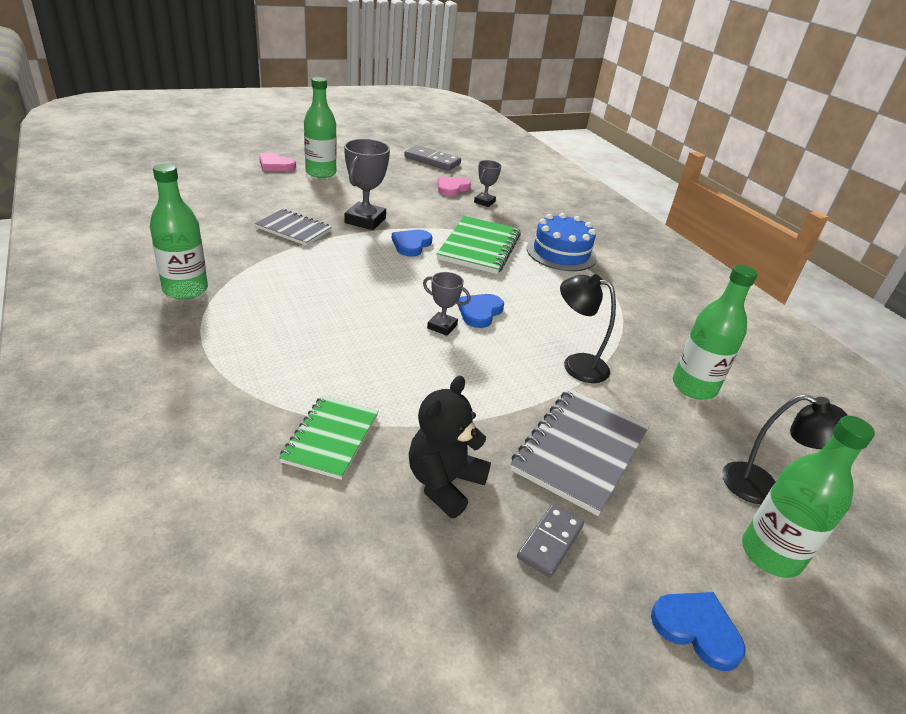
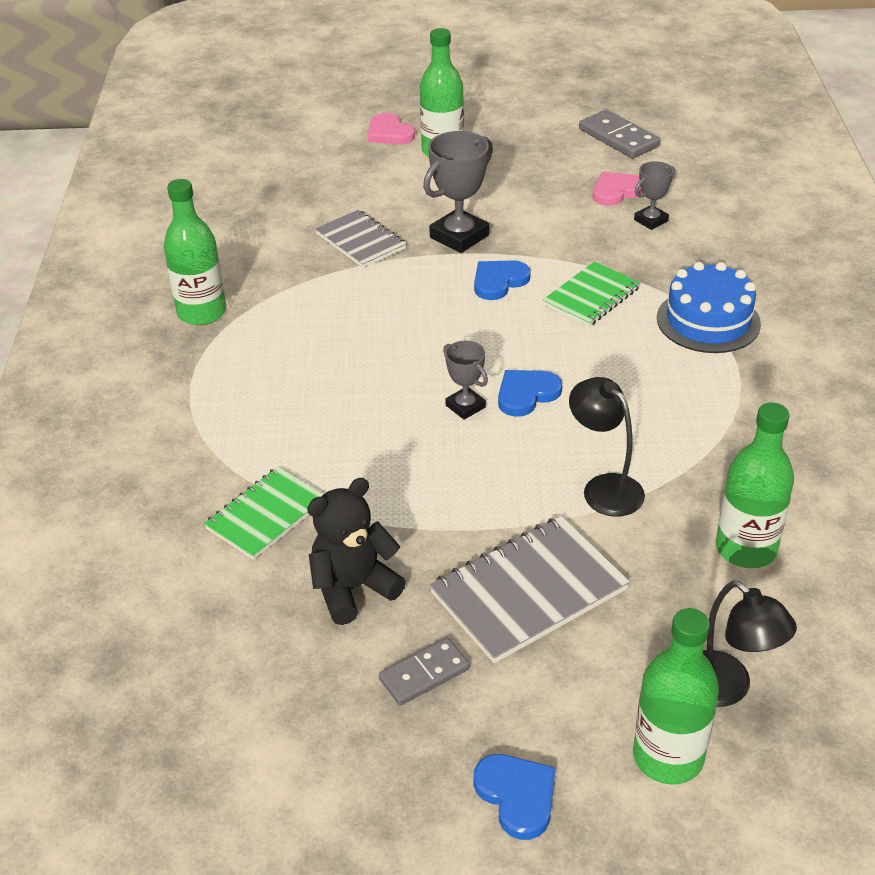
camera: 30 degrees right, 5 degrees up
(479, 247) = (591, 296): green notebook -> green notebook, size x0.67

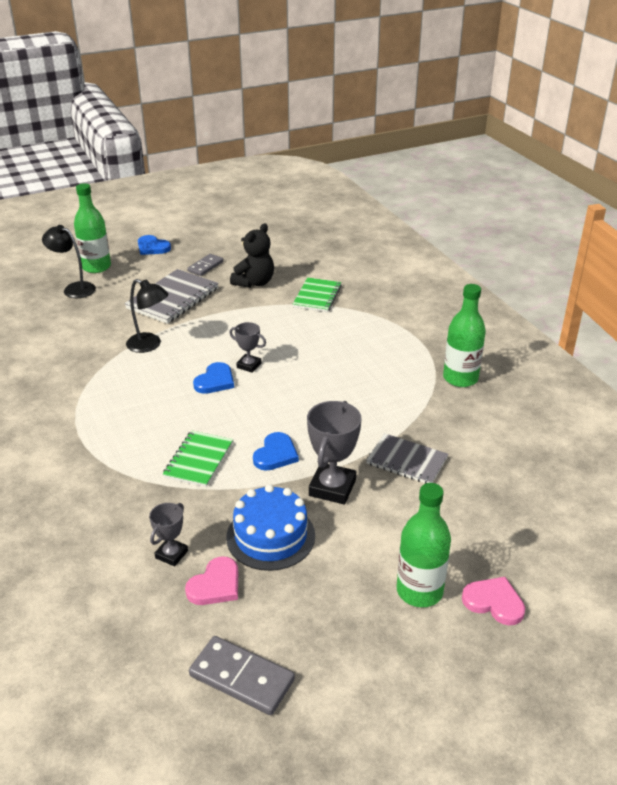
camera: 155 degrees right, 5 degrees down
(708, 321) = (103, 463): blue cake -> blue cake (270, 536)
(746, 549) = (67, 337): green bottle -> none

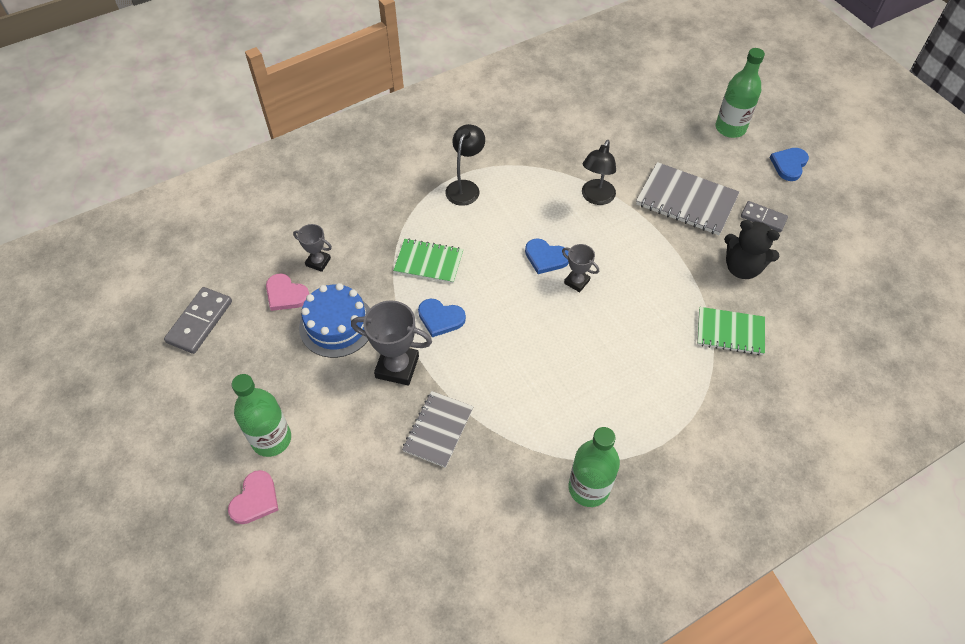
camera: 85 degrees right, 20 degrees up
(74, 289) = (682, 121): black lamp -> black lamp (465, 187)
(249, 365) = (576, 281): grey trophy -> grey trophy turned 75 degrees counterclockwise

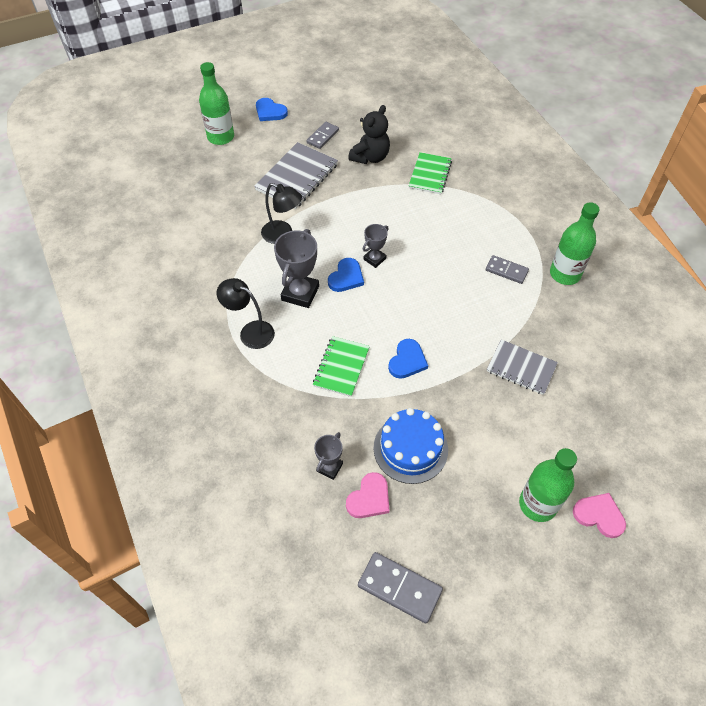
camera: 85 degrees left, 0 degrees up
(397, 367) = (459, 397): grey trophy -> grey trophy (300, 293)
(582, 418) = (506, 271): none -> grey domino

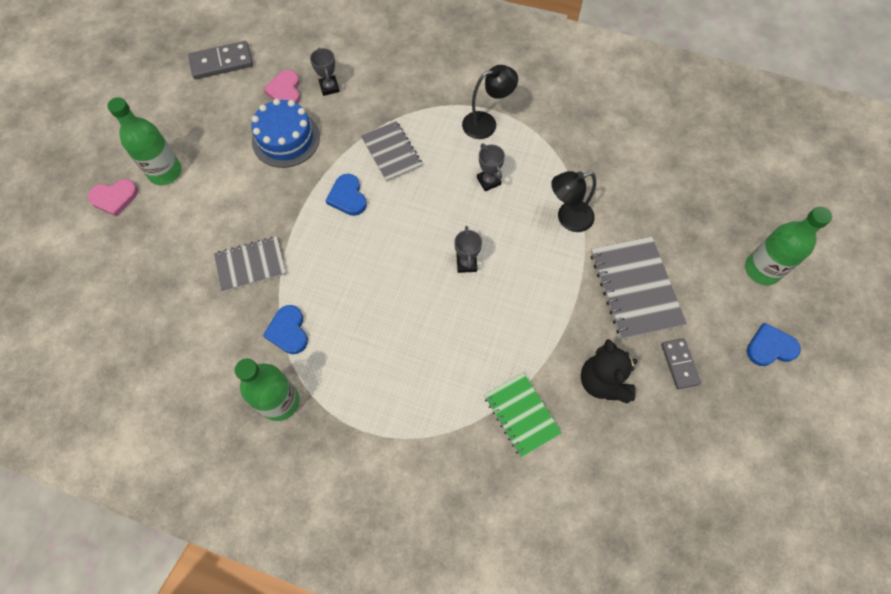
camera: 135 degrees right, 10 degrees up
(300, 293) = (488, 181): grey trophy -> grey trophy, size x0.57
(341, 367) = (391, 152): green notebook -> grey notebook
(346, 277) = (470, 225): blue heart -> blue heart (288, 331)
(506, 271) = (339, 355): grey domino -> none

